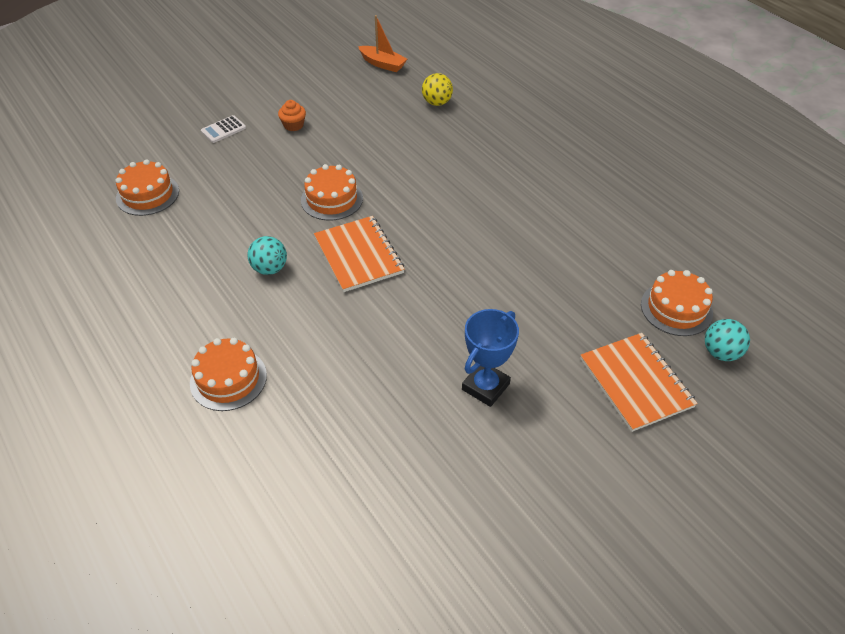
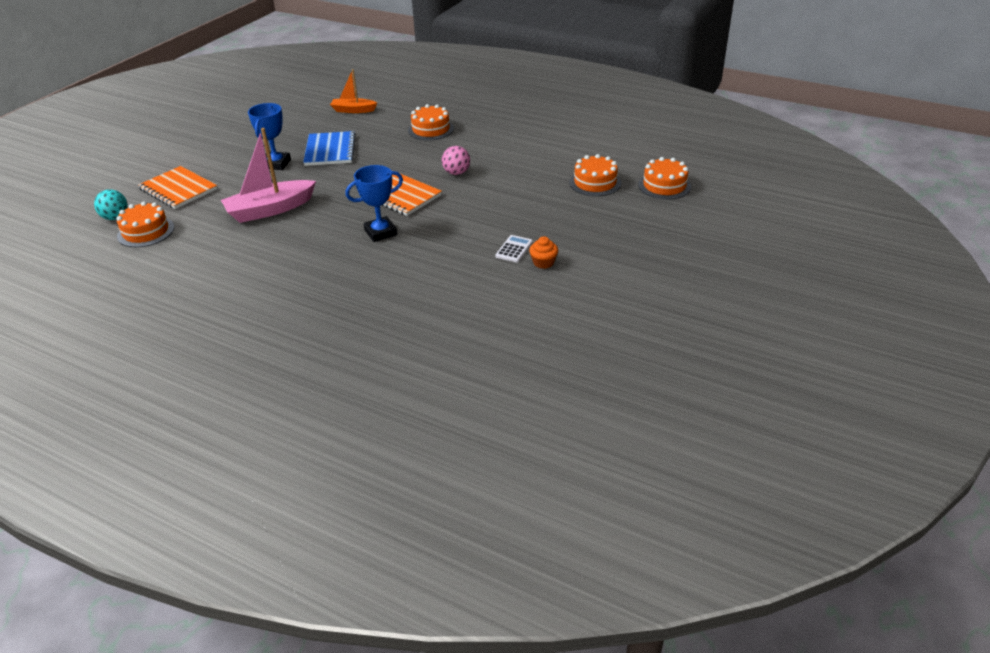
camera: 155 degrees right, 10 degrees down
(223, 130) = (601, 239): white calculator -> white calculator (514, 249)
(270, 268) = (456, 173): turquoise ball -> pink ball
(332, 199) = (451, 220): orange cake -> orange cake (664, 186)
(382, 64) = (517, 359): orange boat -> orange boat (353, 110)
(396, 388) = (330, 150): none -> blue notebook
(411, 209) = (380, 232): none -> blue trophy
(437, 102) = (419, 331): yellow ball -> none
(518, 290) = (270, 209): none -> pink boat

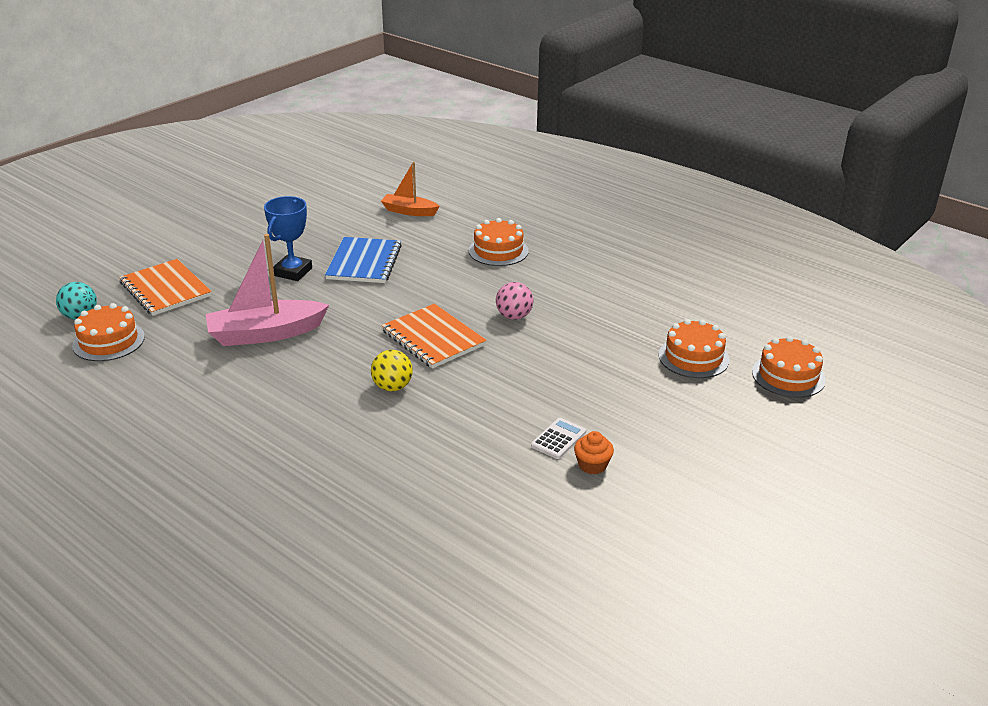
camera: 10 degrees right, 5 degrees down
(380, 232) = (392, 387): blue trophy -> yellow ball

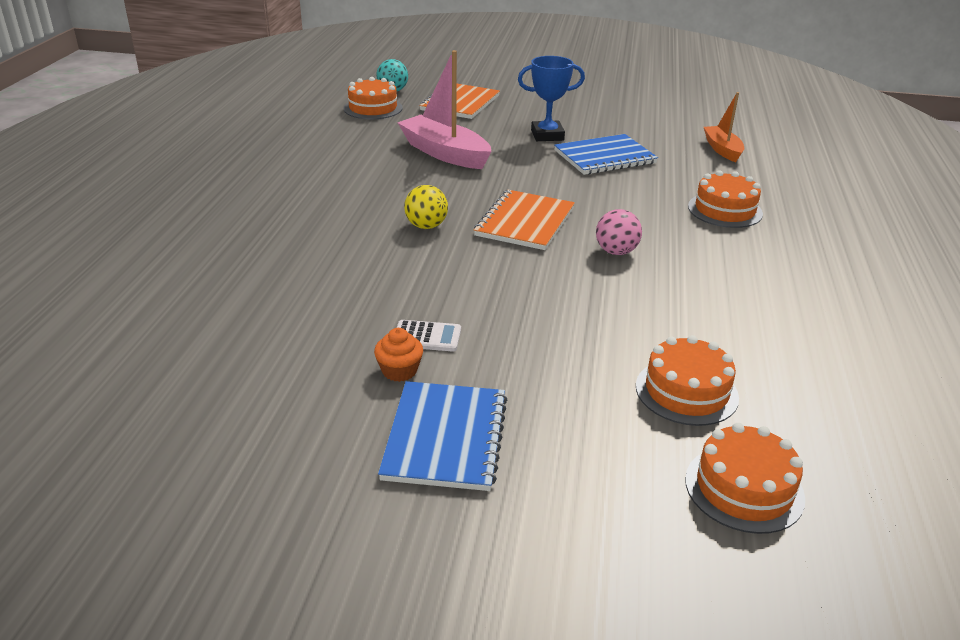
camera: 60 degrees right, 0 degrees up
(681, 468) = (446, 437): none -> blue notebook

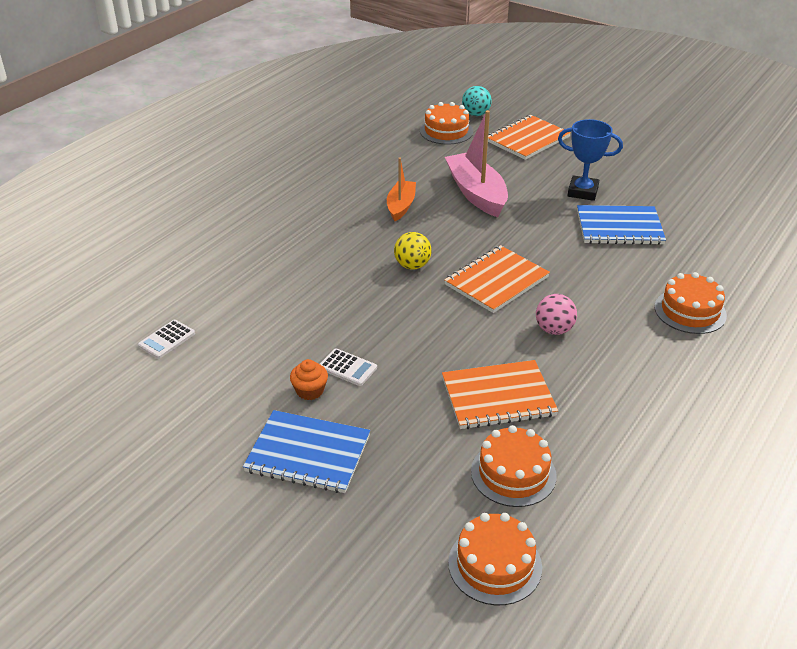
camera: 25 degrees right, 5 degrees up
(175, 362) = (167, 340): none -> white calculator
(446, 437) = (308, 454): blue notebook -> blue notebook turned 75 degrees clockwise
(611, 324) = (498, 397): none -> orange notebook
(722, 150) = (744, 243): orange boat -> orange boat (401, 206)

